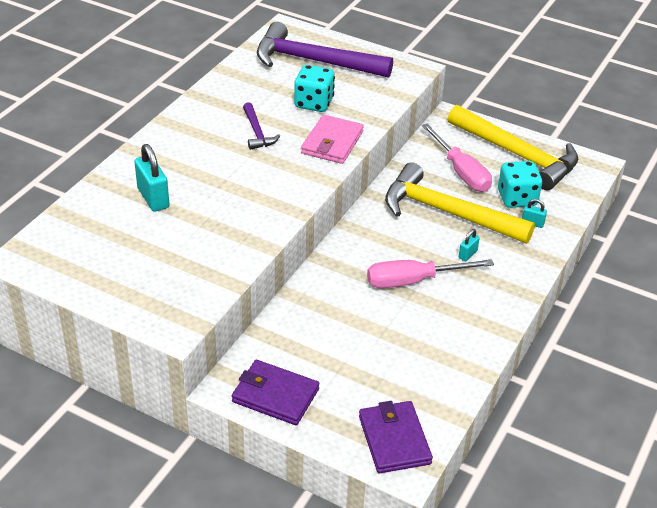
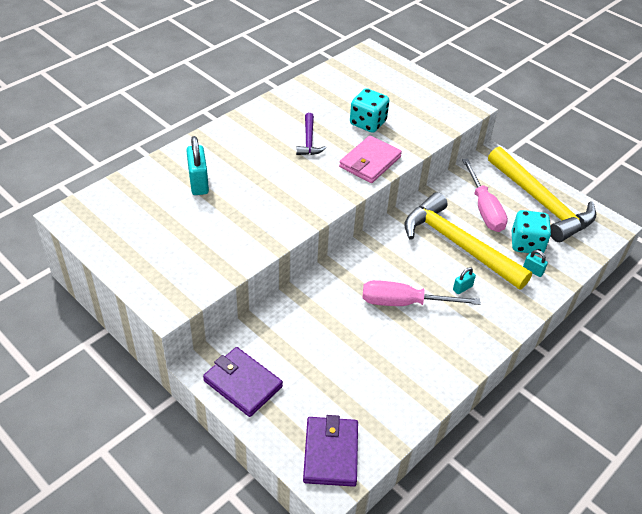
camera: 15 degrees right, 5 degrees up
(314, 61) = (382, 85): purple hammer -> none

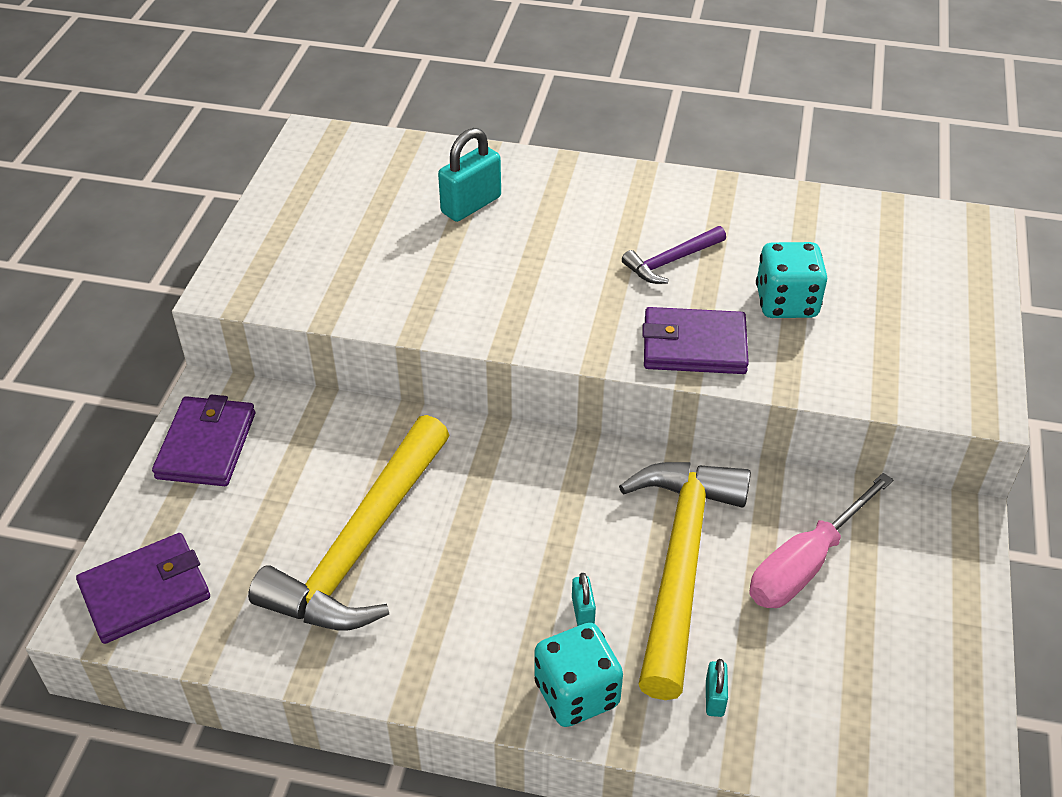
camera: 60 degrees right, 0 degrees up
(370, 162) = (694, 345): pink wallet -> purple wallet
(404, 303) = (487, 550): pink screwdriver -> none
(462, 288) = (583, 612): turquoise padlock -> turquoise padlock turned 60 degrees clockwise
(526, 244) = (775, 662): turquoise dice -> turquoise dice (576, 693)
(541, 203) = (911, 643): yellow hammer -> yellow hammer (361, 545)

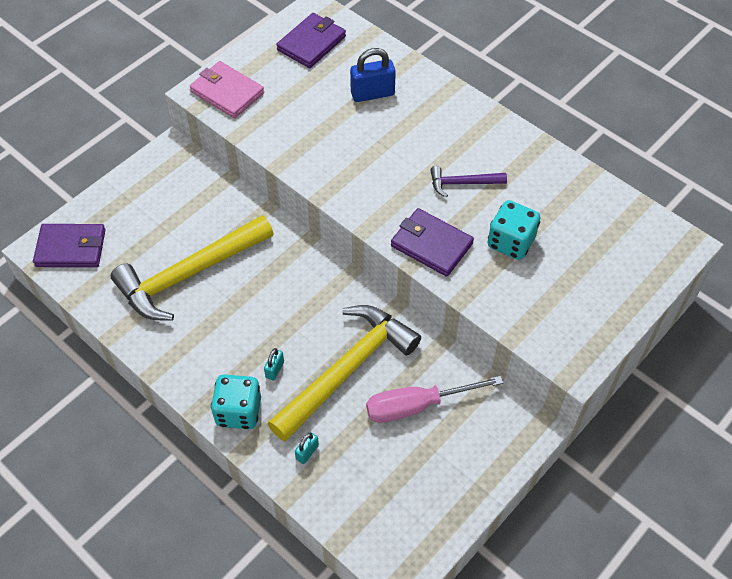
camera: 30 degrees right, 10 degrees up
(206, 445) = (151, 179): purple wallet -> purple wallet (311, 43)
(267, 275) = (227, 92): none -> pink wallet
(471, 205) = (372, 94): turquoise padlock -> blue padlock

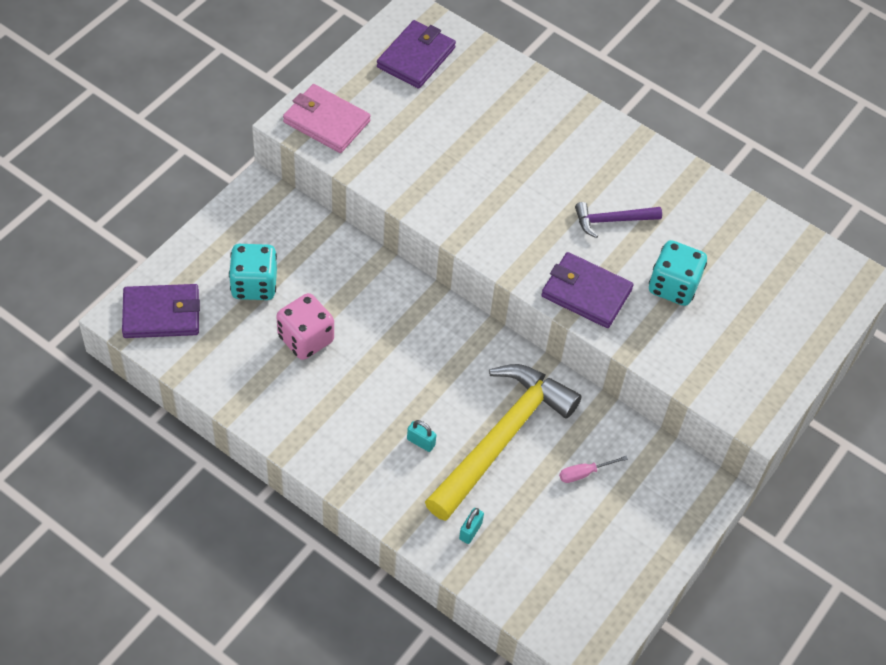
camera: 10 degrees left, 0 degrees up
(189, 275) = (305, 339): yellow hammer -> pink dice
(238, 411) = (387, 491): turquoise dice -> turquoise dice (254, 285)
(275, 369) = (421, 442): turquoise padlock -> turquoise padlock turned 75 degrees counterclockwise
(372, 94) = (496, 117): blue padlock -> none
(417, 406) = (584, 473): pink screwdriver -> pink screwdriver, size x0.47

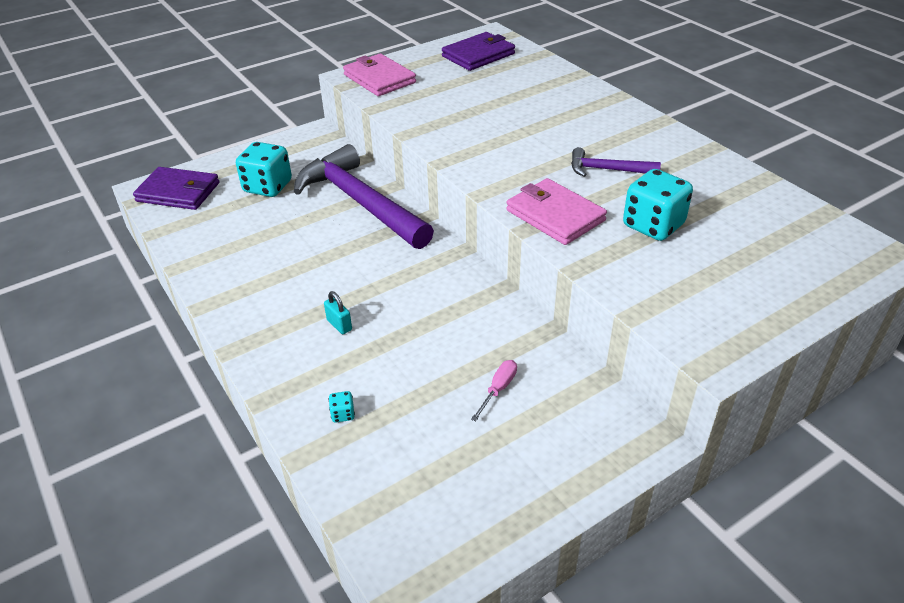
camera: 25 degrees right, 15 degrees down
(305, 339) = (285, 229): pink dice -> none
(363, 285) = (360, 202): none -> purple hammer
(470, 531) = (343, 414): turquoise padlock -> turquoise dice
(501, 438) = (424, 338): yellow hammer -> none
(584, 473) = (498, 389): pink screwdriver -> pink screwdriver turned 120 degrees clockwise
(586, 293) = (555, 215): purple wallet -> pink wallet

